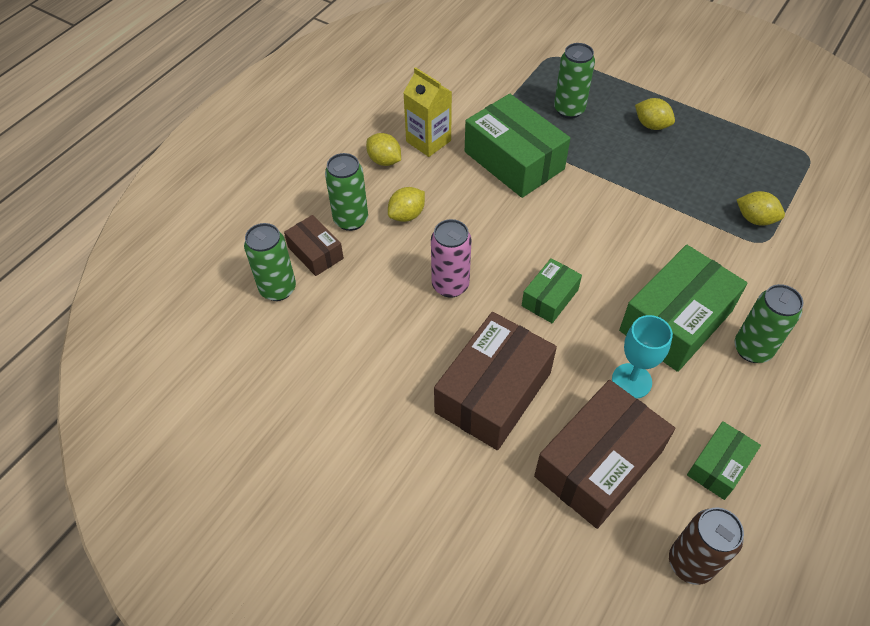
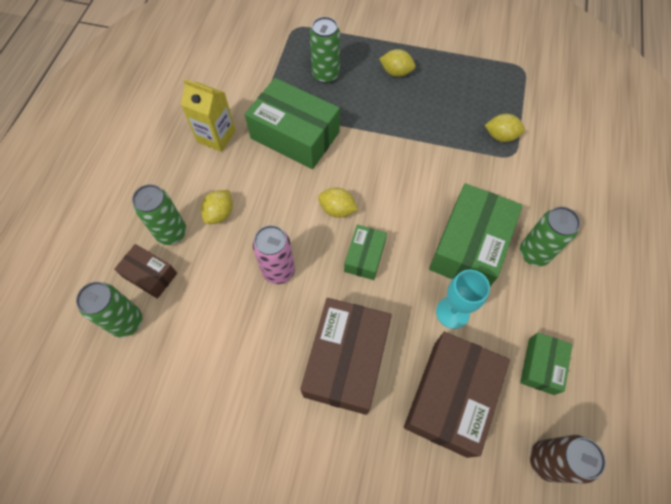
camera: 20 degrees left, 10 degrees up
(384, 160) = (183, 166): yellow lemon -> yellow lemon (337, 209)

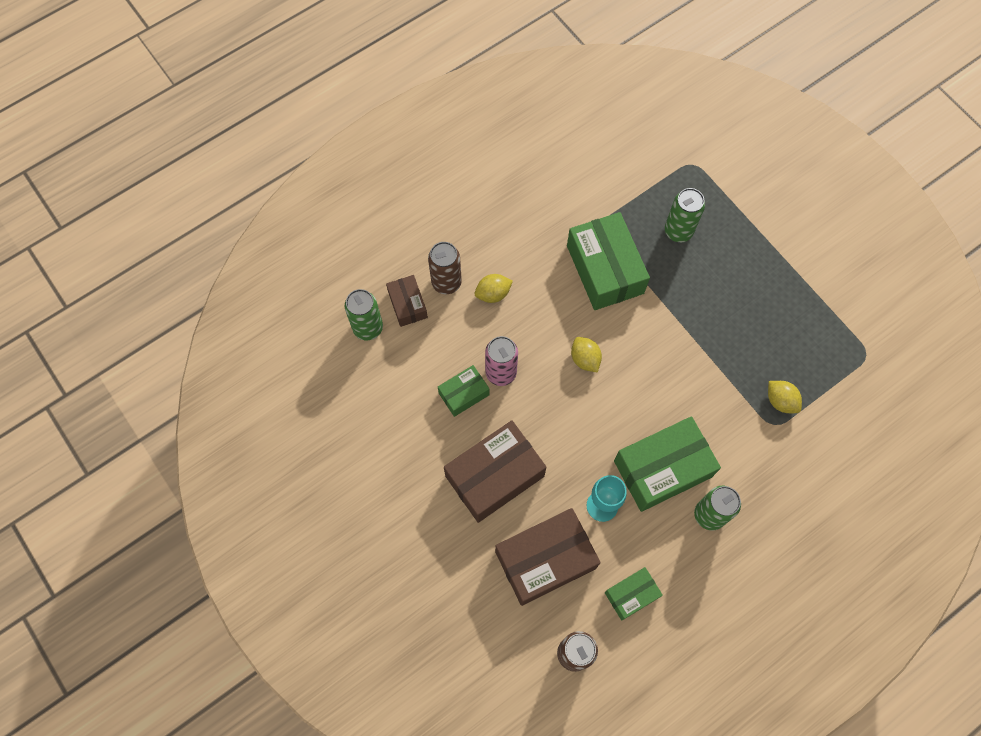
camera: 40 degrees right, 5 degrees up
(172, 233) = (446, 282): green can -> brown can
(216, 136) = (541, 223): yellow carton -> none
(364, 256) = (573, 412): green box -> green box (464, 394)
(396, 72) = (743, 273): yellow lemon -> none

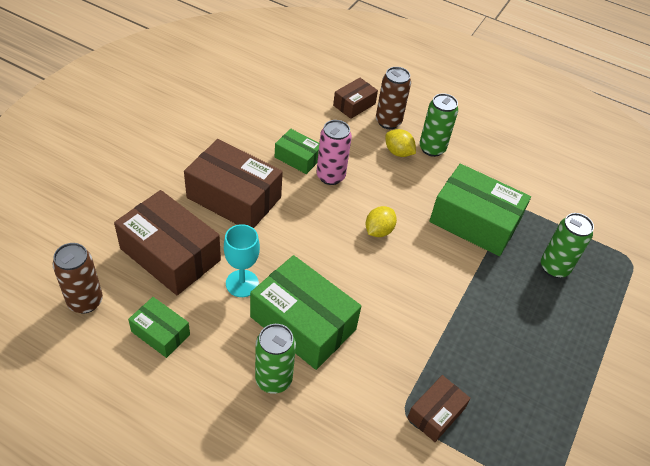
camera: 60 degrees right, 20 degrees down
(368, 328) = (320, 88): green can -> green can (432, 148)
(605, 269) = (474, 221): green box -> green box turned 75 degrees clockwise
(780, 401) = (436, 413): yellow lemon -> brown box

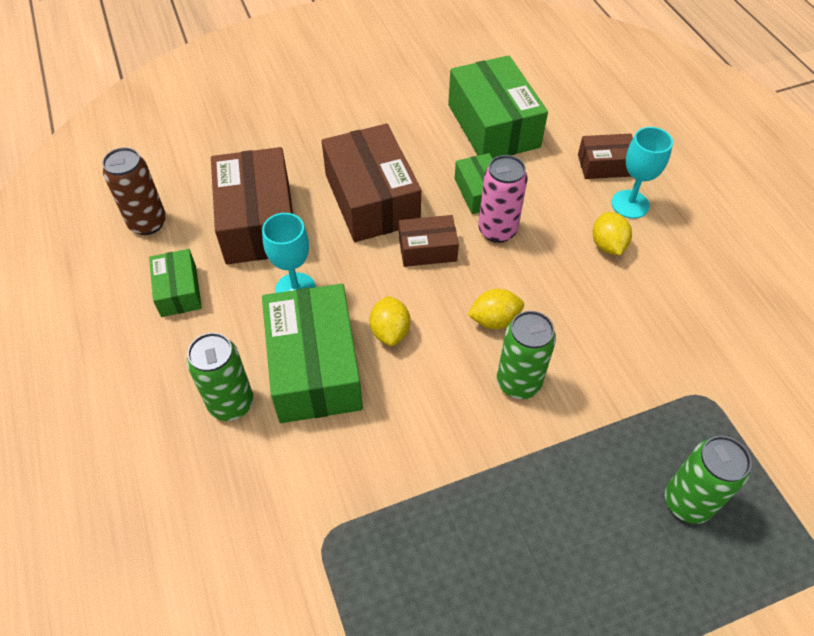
camera: 45 degrees right, 5 degrees up
(327, 273) = (390, 331): none -> yellow lemon
(388, 122) = (630, 204): brown can -> turquoise goblet
(432, 148) = (658, 263): green can -> green can (518, 383)
(436, 413) = (358, 562): brown box -> brown box (427, 249)
(474, 221) = (628, 379): green box -> green box (493, 126)

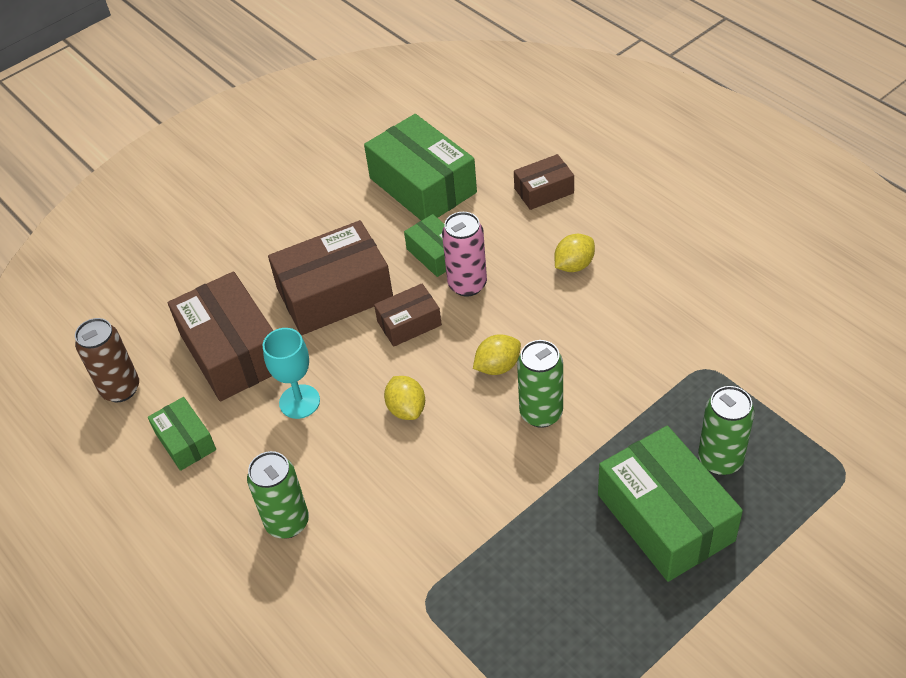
camera: 15 degrees left, 5 degrees down
(315, 367) = (350, 464): green box -> green box (665, 517)
(372, 199) = (335, 294): brown box -> brown box turned 75 degrees counterclockwise
(607, 245) = (574, 265): yellow lemon -> yellow lemon turned 75 degrees clockwise
(630, 204) = (580, 220): turquoise goblet -> none

